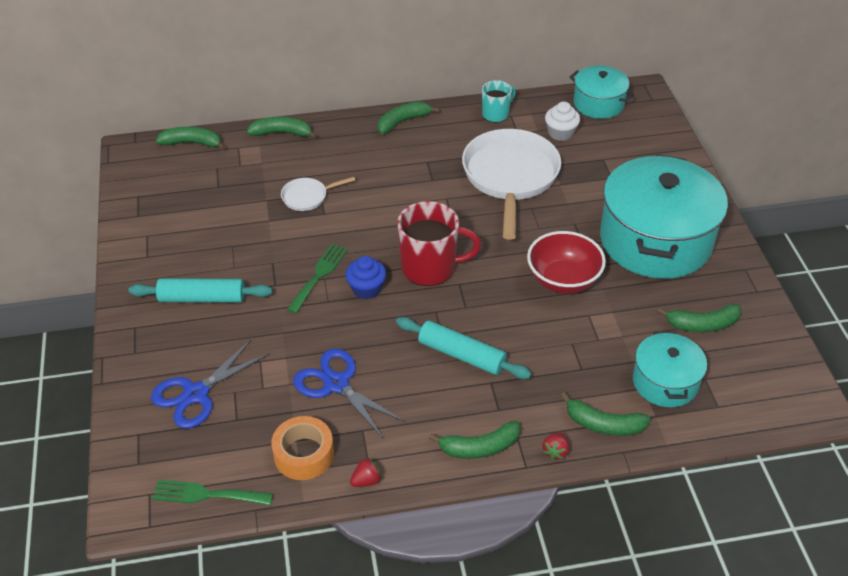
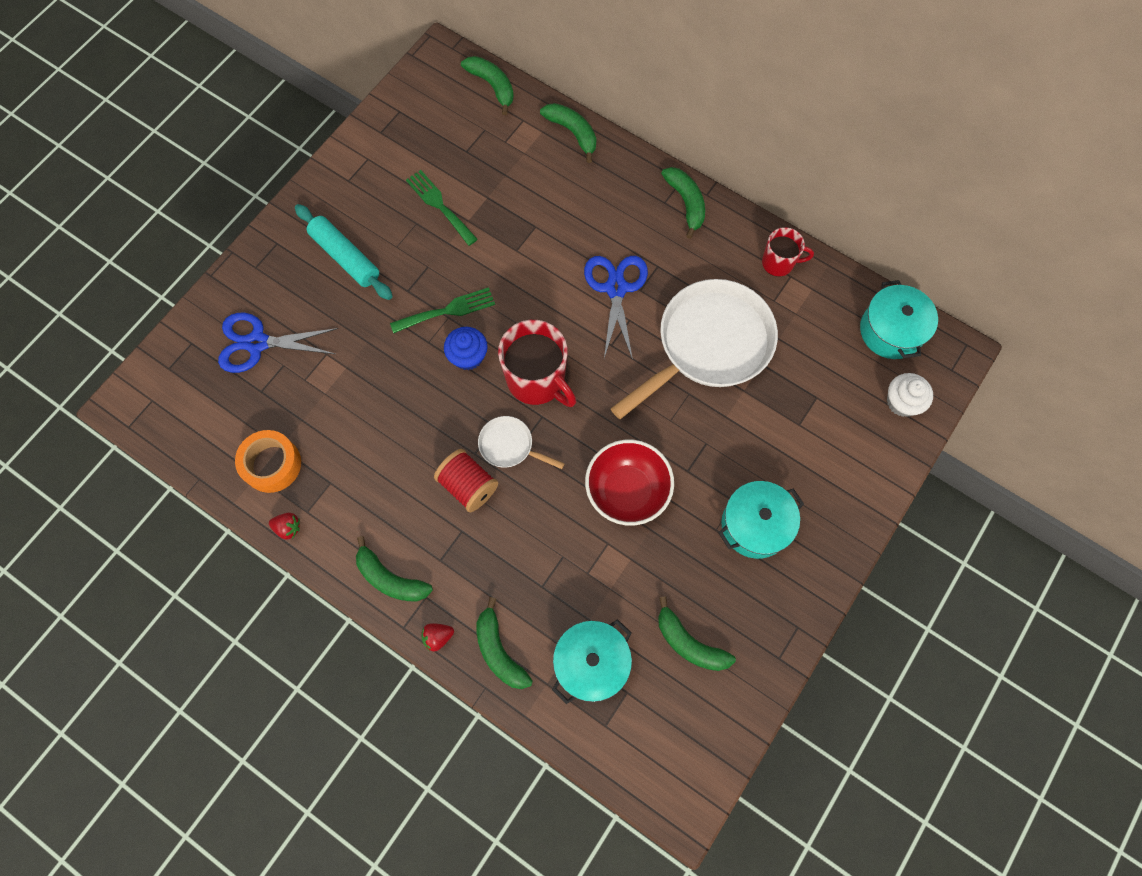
camera: 45 degrees right, 25 degrees up
(206, 494) = (183, 436): green fork -> green fork (439, 205)
(307, 197) = (521, 221): white pan -> white pan (509, 446)
(336, 384) = (354, 425): blue scissors -> blue scissors (616, 288)
(402, 122) = (686, 203): green banana -> green banana turned 60 degrees clockwise
(461, 355) = (468, 485): turquoise rolling pin -> red spool
(496, 114) = (779, 263): turquoise mug -> red mug
(560, 133) = (813, 334): white cupcake -> white cupcake (902, 402)
(655, 240) = (755, 525): turquoise pot -> turquoise pot, size x0.52

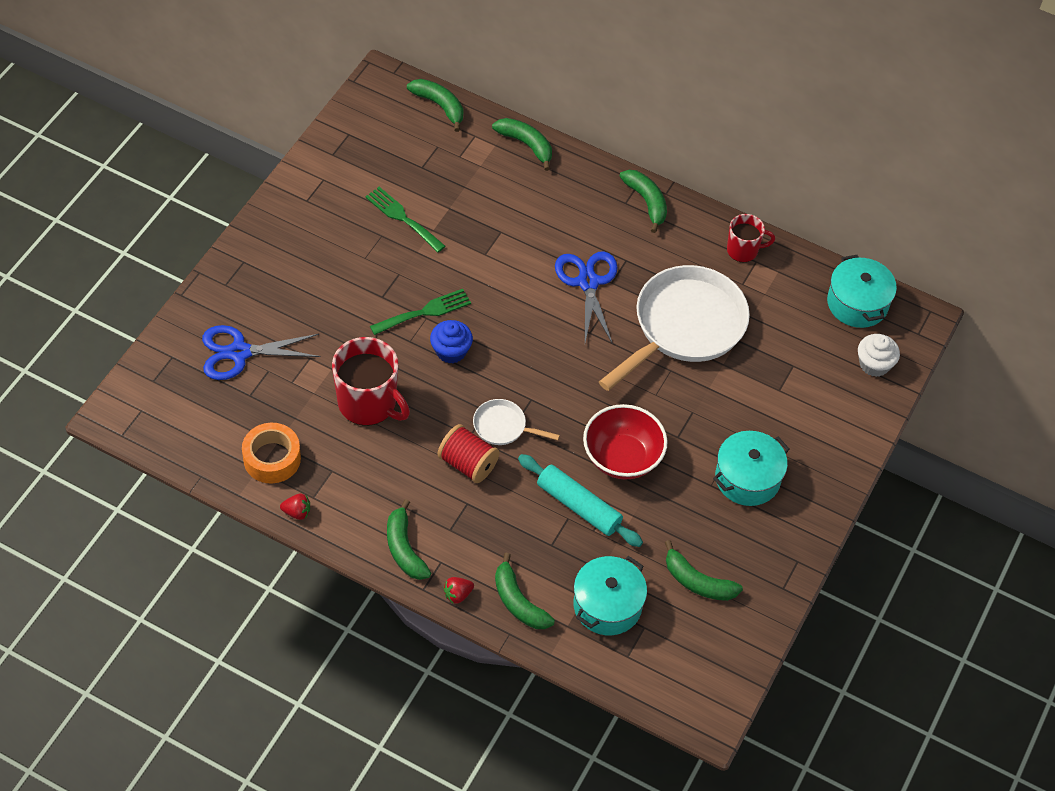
camera: 10 degrees left, 15 degrees down
(345, 257) = (315, 270): turquoise rolling pin -> turquoise rolling pin (578, 506)
(390, 579) = (404, 549): green banana -> green banana turned 45 degrees clockwise
(537, 380) = (522, 368): red mug -> red mug (368, 404)

